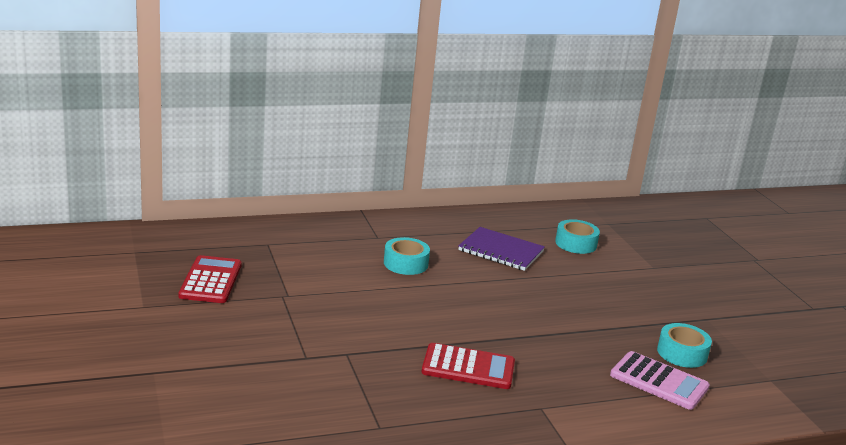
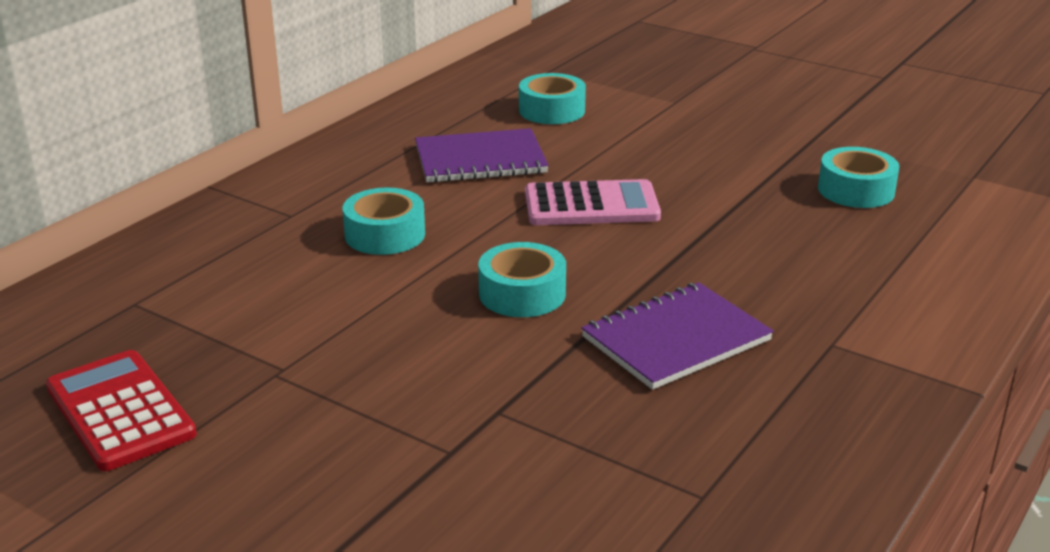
camera: 35 degrees left, 5 degrees up
(428, 316) = (522, 294): none -> turquoise tape
(468, 367) = (676, 339): red calculator -> purple notebook
(659, 381) = (888, 237): pink calculator -> pink calculator (591, 205)

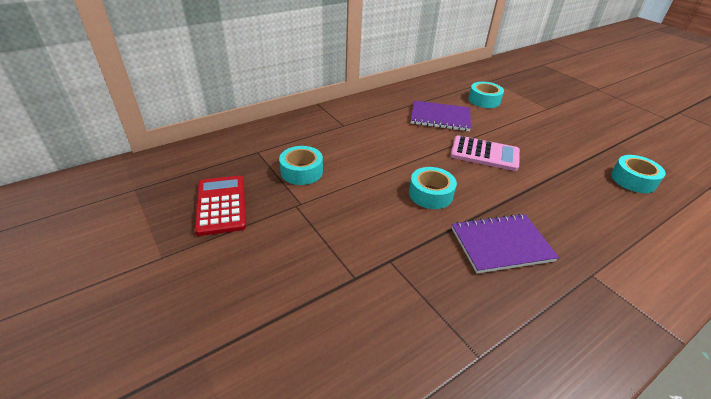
camera: 20 degrees right, 10 degrees up
(385, 234) = (380, 145): turquoise tape -> turquoise tape (301, 171)

